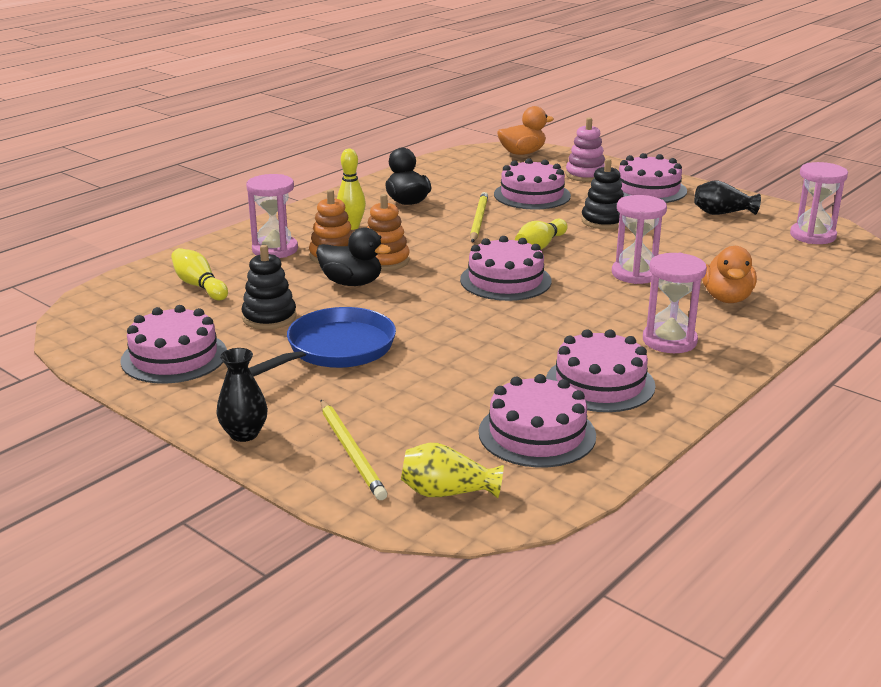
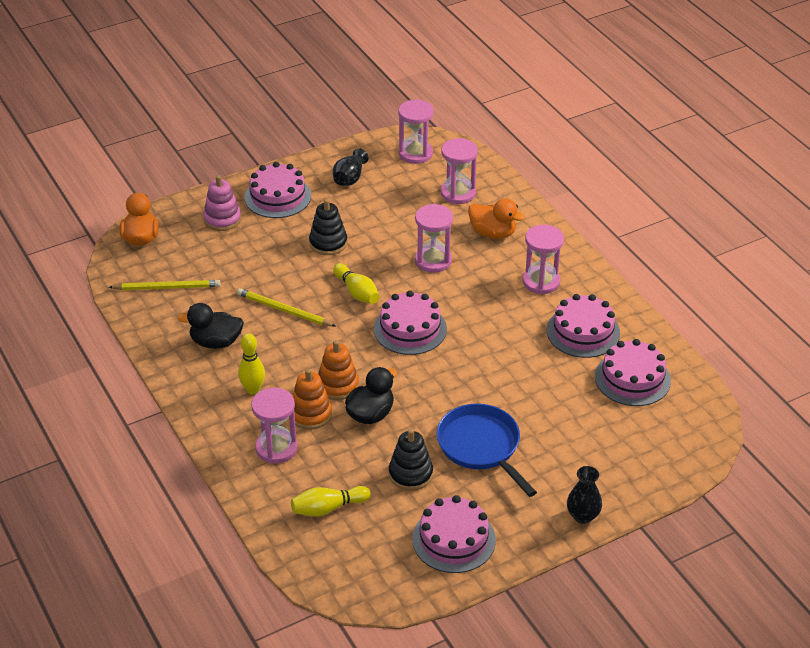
camera: 70 degrees left, 15 degrees up
(351, 452) = (624, 467): yellow pencil -> yellow pencil (167, 287)
(447, 492) = (682, 435): yellow vase -> none
(532, 195) = (248, 264): pink cake -> none
(774, 268) = (458, 193): none -> pink hourglass

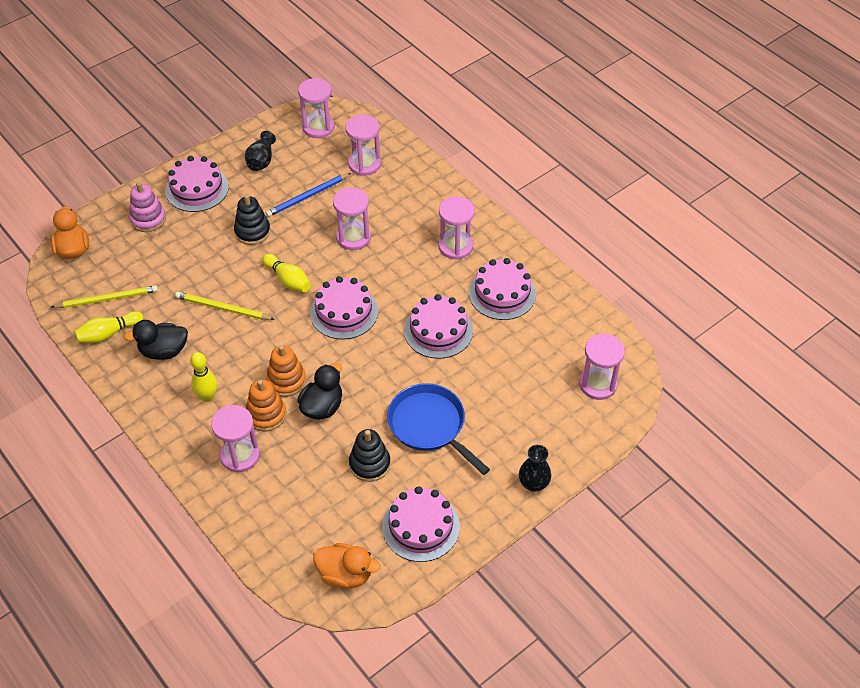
camera: 10 degrees left, 10 degrees up
(328, 508) = (299, 511): yellow bowling pin -> yellow bowling pin (108, 333)
(392, 217) = (307, 196): none -> blue pencil
(493, 233) = (403, 201): orange duck -> orange duck (345, 574)
(632, 378) = (554, 335): pink cake -> pink cake (438, 330)
(671, 431) = (598, 384): none -> pink hourglass

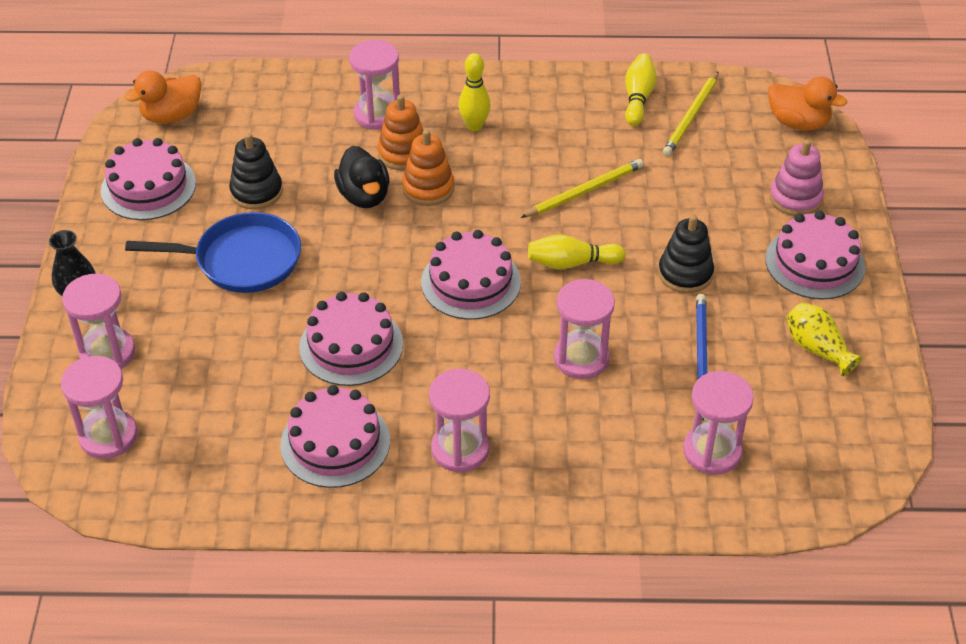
camera: 130 degrees right, 5 degrees down
(164, 351) = (570, 124): black duck -> none
(261, 160) = (817, 349): black vase -> yellow vase
(318, 127) = (839, 446): pink hourglass -> pink hourglass (107, 353)

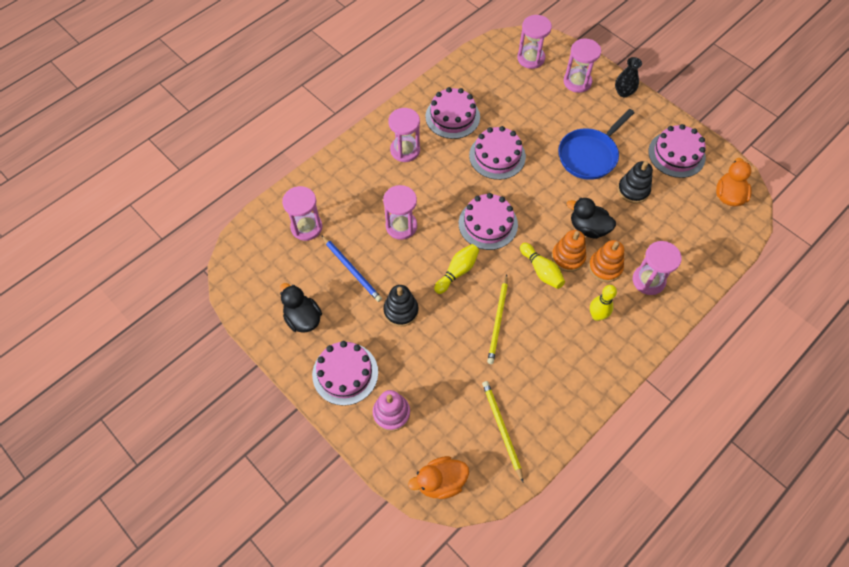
camera: 135 degrees right, 15 degrees up
(638, 98) = (544, 417): yellow bowling pin -> yellow bowling pin (541, 270)
(817, 349) = (303, 318): yellow vase -> black duck

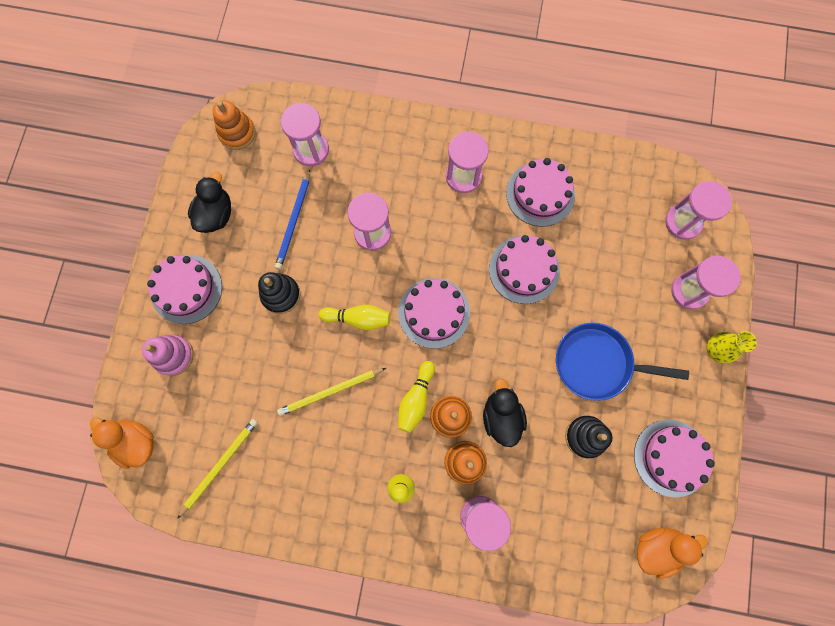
camera: 55 degrees right, 15 degrees up
(250, 267) = (237, 133): none -> orange stacking toy
(623, 92) = (715, 350): black vase -> yellow vase

